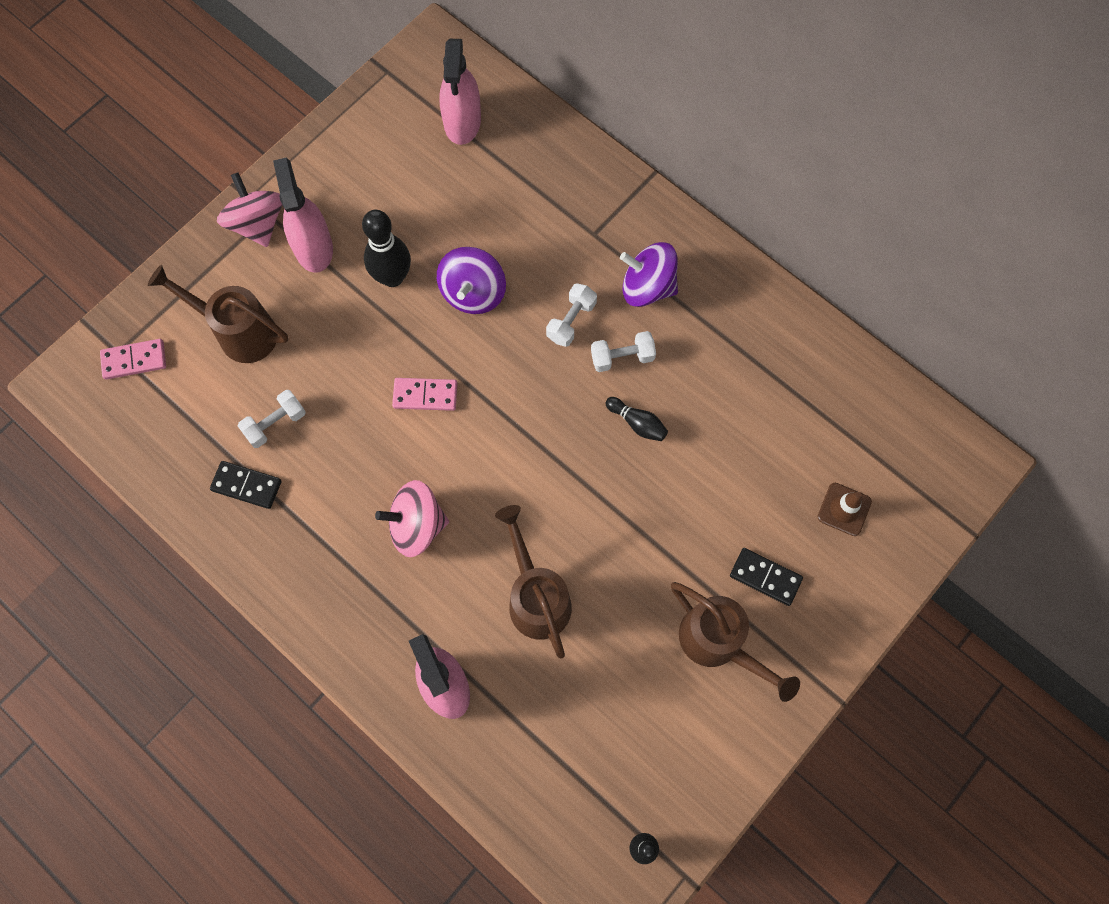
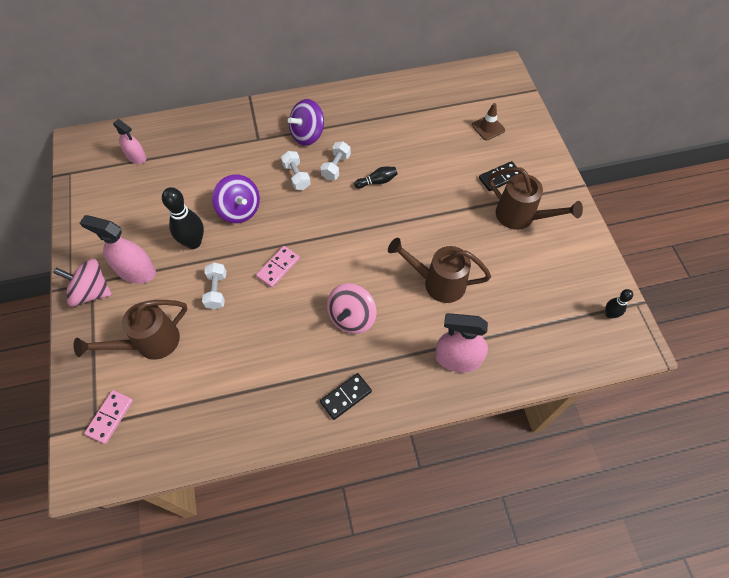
camera: 55 degrees left, 10 degrees down
(247, 485) = (252, 397): black domino -> black domino (345, 397)
(275, 424) = (226, 357): white dumbbell -> white dumbbell (216, 291)
(462, 121) = (136, 157): pink spray bottle -> pink spray bottle, size x0.64
(718, 643) = (520, 216): brown watering can -> brown watering can turned 45 degrees clockwise

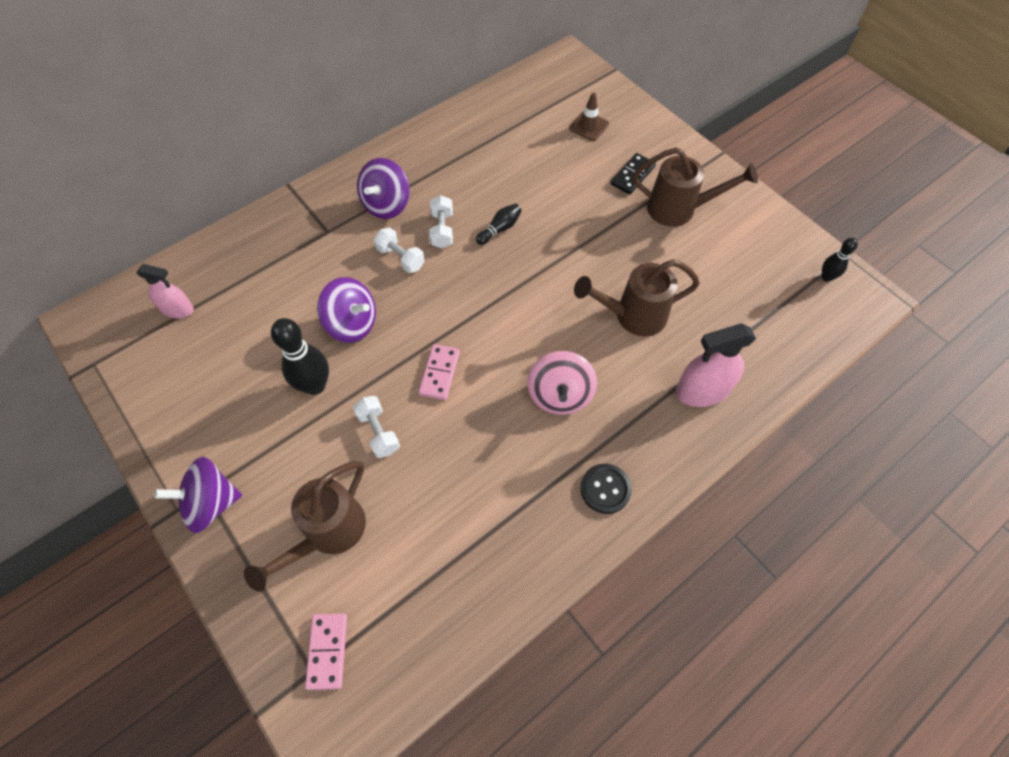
camera: 25 degrees left, 0 degrees up
(91, 292) = (211, 503): pink spinning top -> purple spinning top
(136, 271) = (258, 452): pink spray bottle -> none
(345, 397) = (605, 489): black domino -> black button

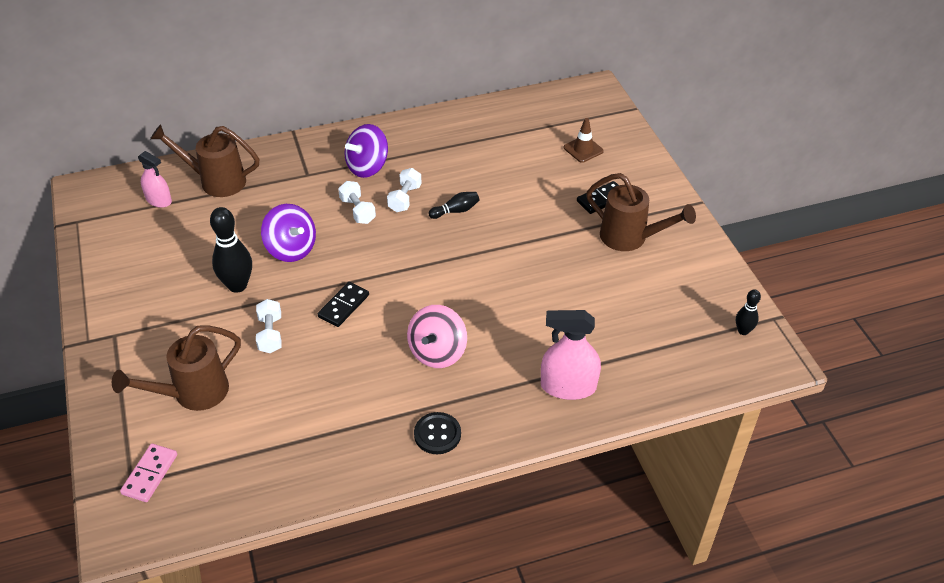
camera: 20 degrees right, 15 degrees down
(211, 503) = (115, 344): purple spinning top -> none
(440, 373) = (344, 306): pink domino -> black domino
(633, 316) = (538, 310): brown watering can -> brown watering can (216, 181)

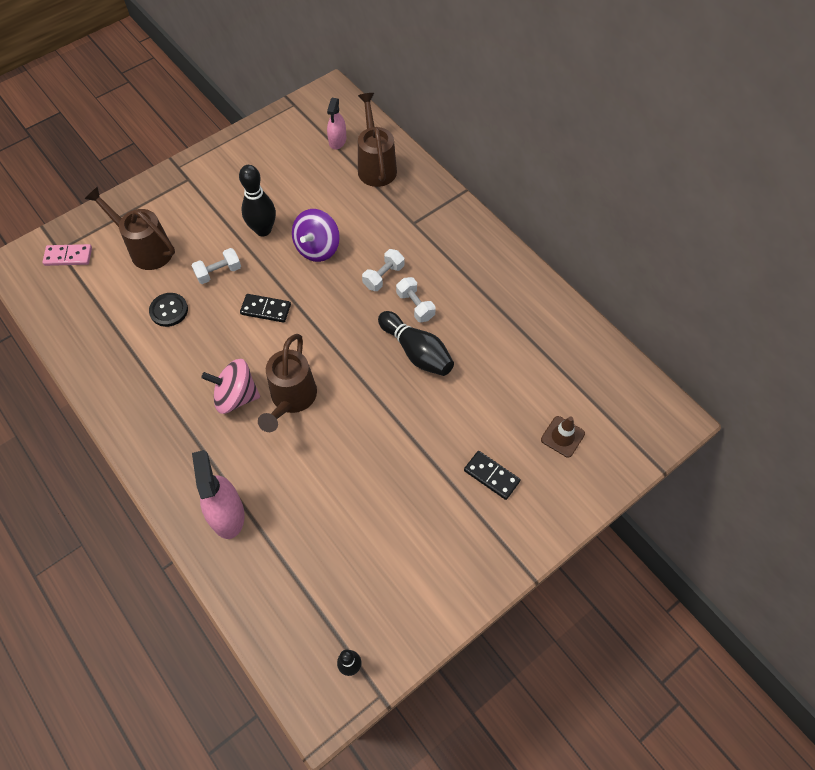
camera: 70 degrees right, 15 degrees up
(367, 167) = (444, 262): purple spinning top -> none
(404, 198) = (415, 306): white dumbbell -> white dumbbell turned 60 degrees clockwise
(437, 434) = (147, 426): black button -> black button (169, 310)
(455, 211) = (416, 352): black bowling pin -> black bowling pin, size x1.81
(630, 238) = (444, 518): brown watering can -> brown watering can (291, 399)

